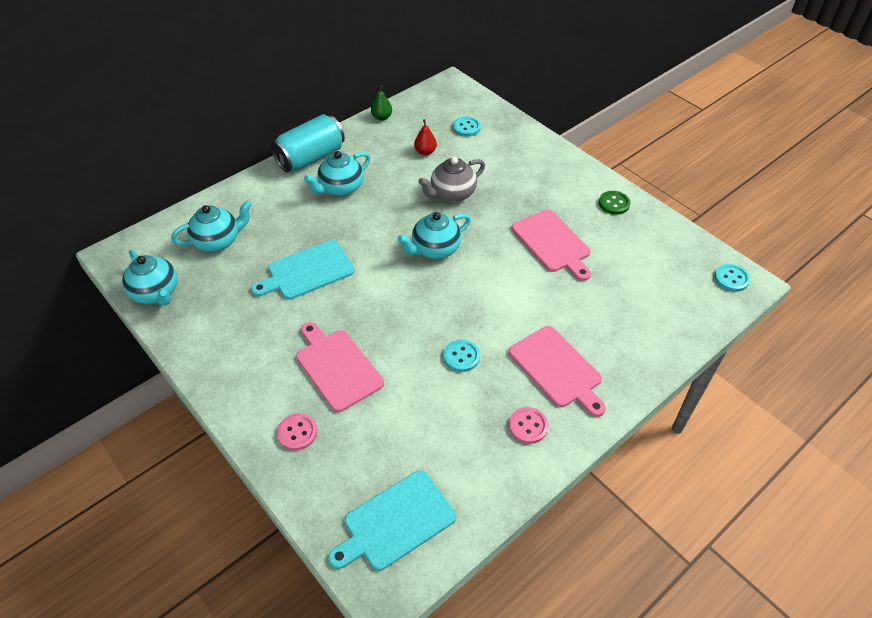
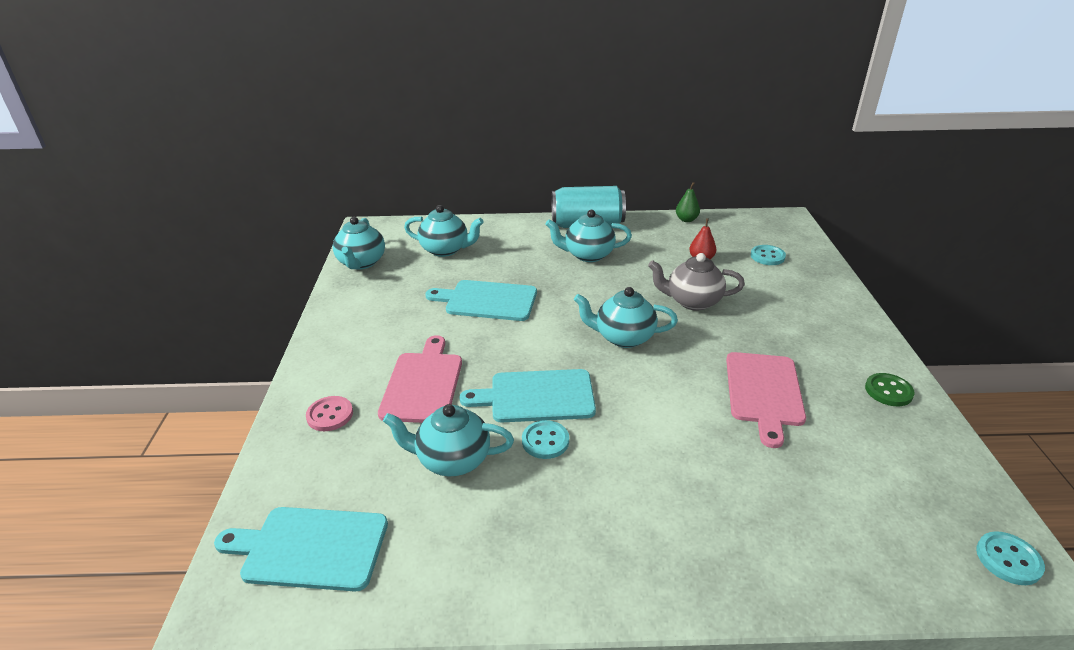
camera: 40 degrees right, 15 degrees down
(419, 407) = (452, 460): none -> turquoise teapot
(424, 328) = (536, 396): none -> turquoise cutting board
(528, 426) = (540, 552): pink button -> none
(557, 369) = (638, 516): pink cutting board -> none

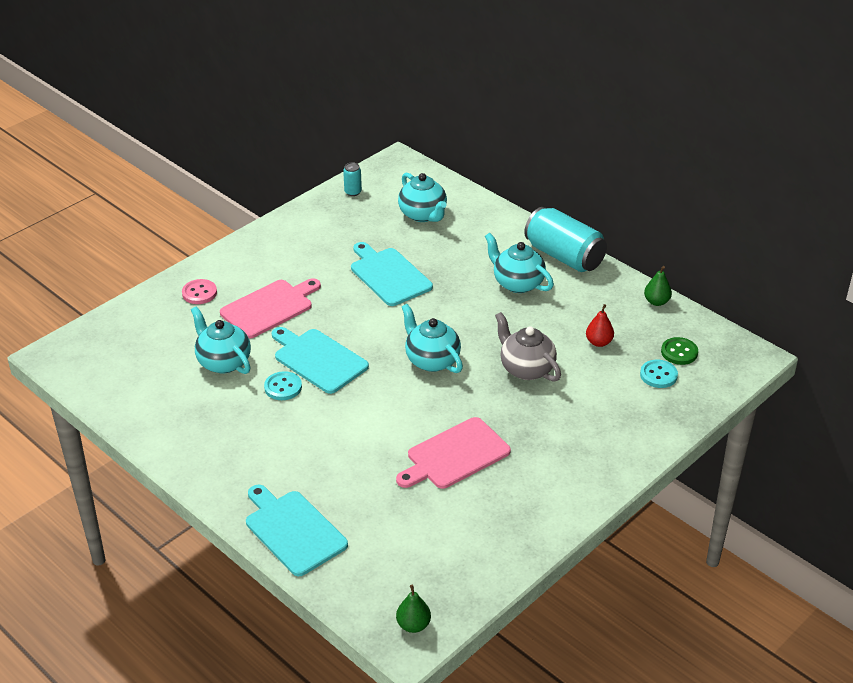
camera: 45 degrees right, 5 degrees up
(310, 548) = (109, 356): turquoise cutting board -> turquoise cutting board (293, 530)
(361, 263) = (353, 192): turquoise teapot -> turquoise can
(888, 391) = (537, 515): green button -> green button (679, 352)
(1008, 559) = (413, 625): turquoise button -> green pear

